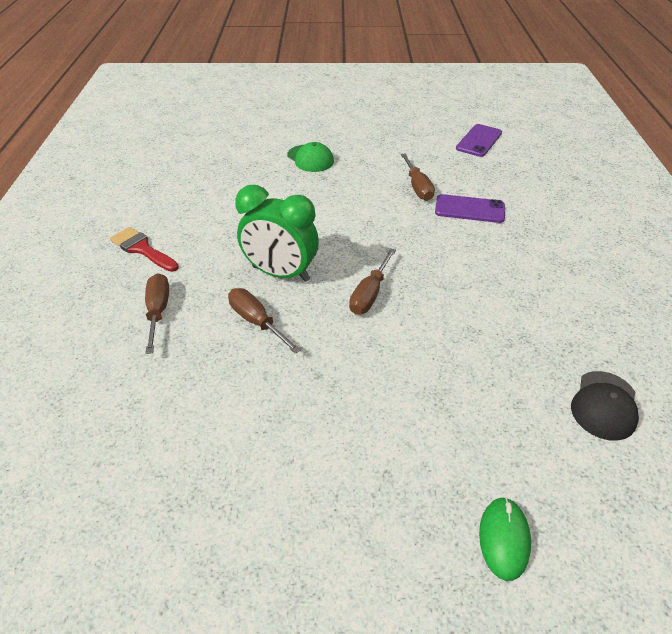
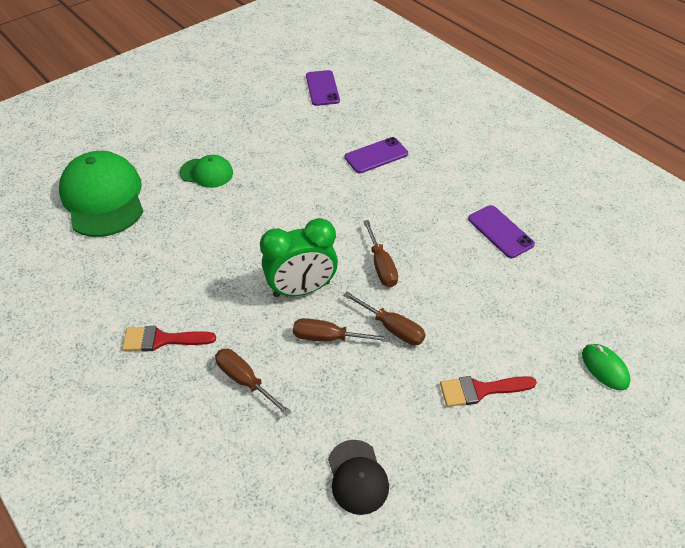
camera: 40 degrees left, 5 degrees up
(221, 142) = (103, 198): none -> green cap
(336, 457) = (480, 390): none -> red brush
(417, 187) = (320, 155): brown screwdriver -> brown screwdriver (391, 327)
(527, 332) = (500, 231): none -> purple phone
(604, 405) = (579, 254): black cap -> black cap (357, 477)

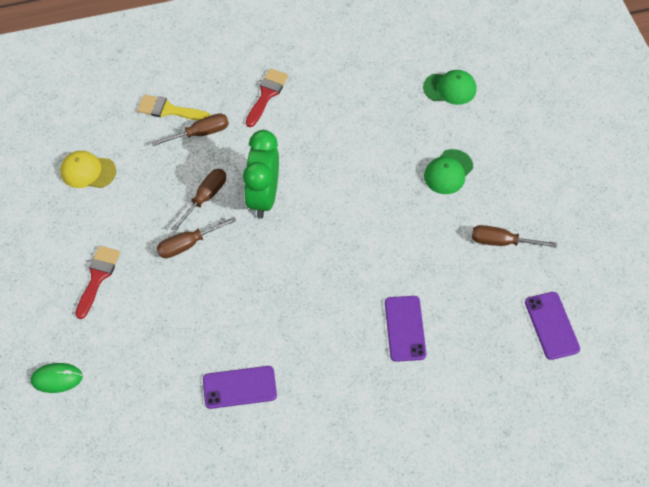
camera: 115 degrees right, 10 degrees up
(103, 198) = (450, 88): green cap -> green cap, size x0.51
(223, 431) = (169, 110): none -> yellow brush
(322, 88) = (552, 325): purple phone -> purple phone turned 60 degrees clockwise
(357, 477) = (88, 171): black cap -> yellow cap
(381, 265) = (256, 266): brown screwdriver -> brown screwdriver (502, 242)

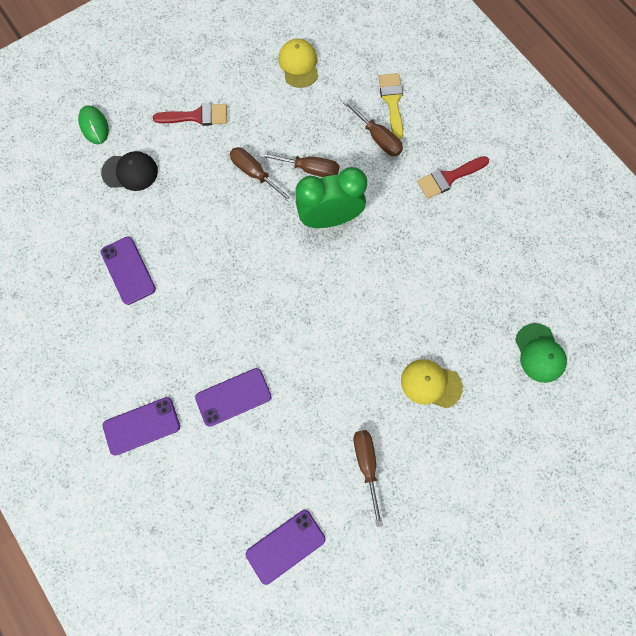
camera: 70 degrees right, 15 degrees up
(130, 357) = (130, 172): none -> black cap
(267, 94) = (448, 178): red brush -> red brush turned 150 degrees clockwise
(405, 416) = (141, 426): none -> purple phone
(448, 172) = (430, 384): green cap -> yellow cap

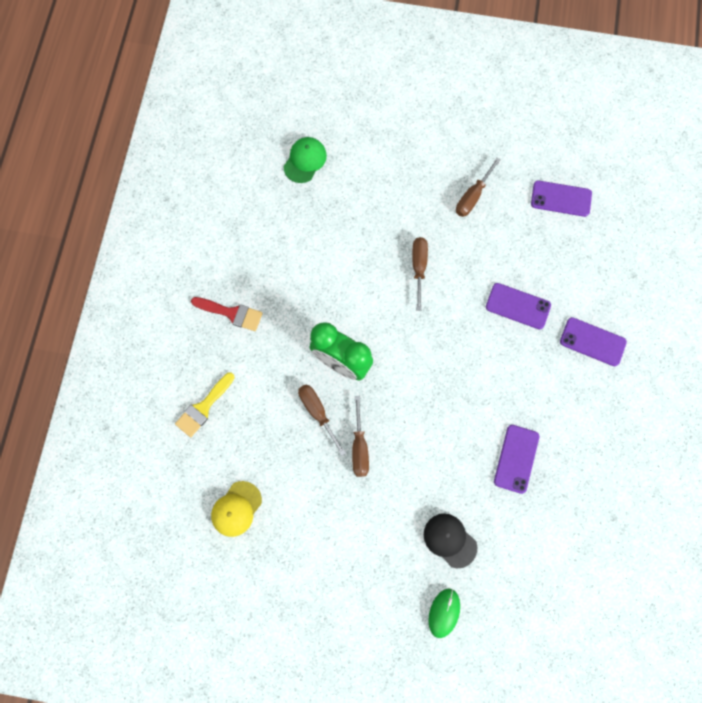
camera: 135 degrees left, 0 degrees up
(197, 116) = (357, 540): red brush -> none
(377, 137) = (245, 389): brown screwdriver -> brown screwdriver (418, 268)
(430, 384) = (388, 203): yellow cap -> none

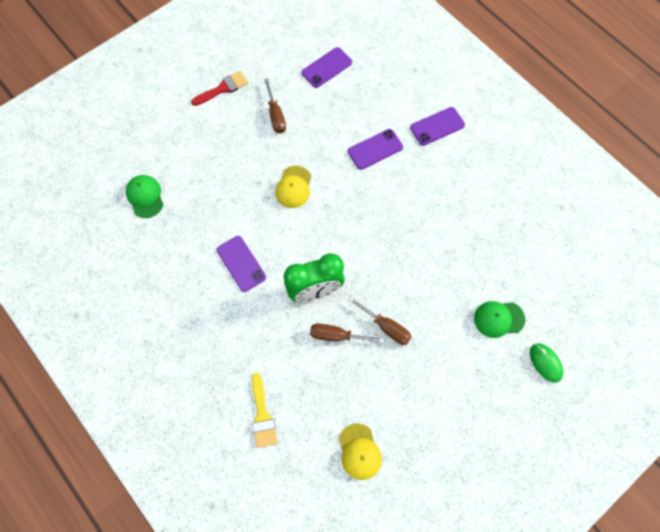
camera: 50 degrees left, 5 degrees down
(231, 313) = (209, 337): red brush -> red brush (223, 88)
(418, 268) = (293, 187): brown screwdriver -> yellow cap
(450, 540) = (498, 319): black cap -> green cap
(516, 458) = (476, 233): purple phone -> purple phone (241, 263)

